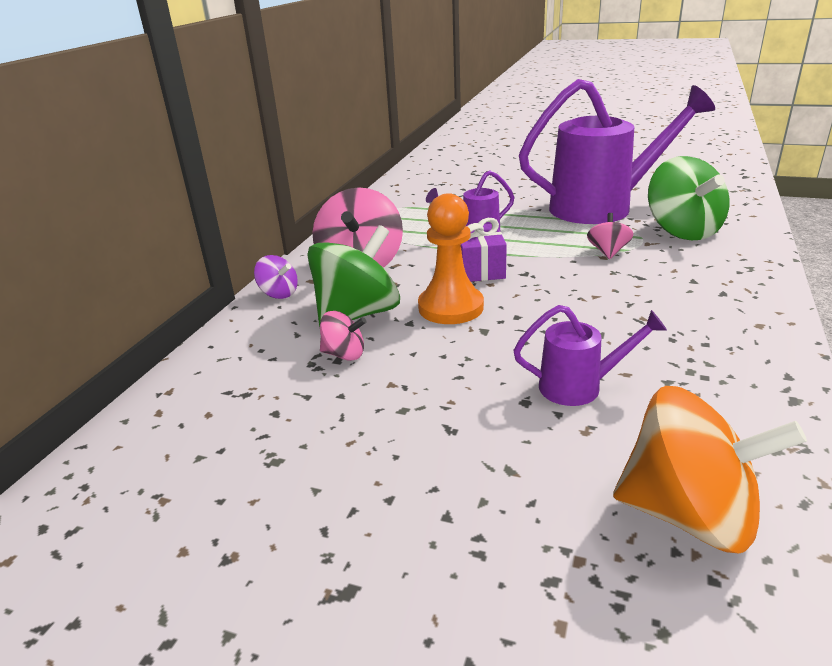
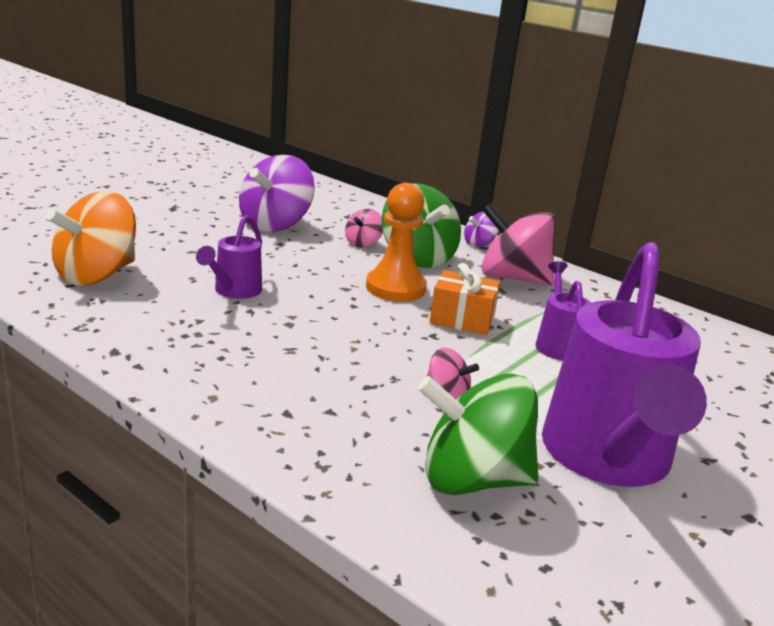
camera: 105 degrees right, 5 degrees down
(333, 439) = (275, 224): none -> purple spinning top
(480, 268) = (462, 319): purple gift -> orange gift

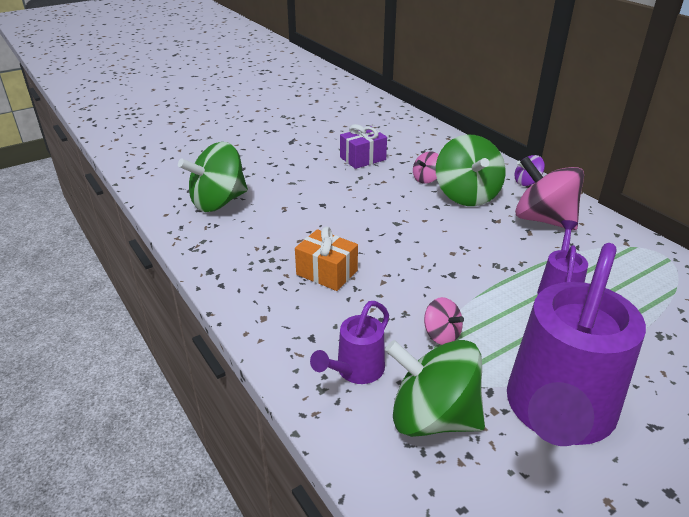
camera: 20 degrees right, 10 degrees up
(96, 275) = (218, 202): orange spinning top -> green spinning top
(234, 291) = (310, 222): purple watering can -> purple watering can (355, 371)
(275, 224) = (363, 158): purple spinning top -> purple gift
(395, 288) = (437, 225): orange pawn -> none
(462, 319) = (482, 260): orange gift -> orange gift (327, 273)

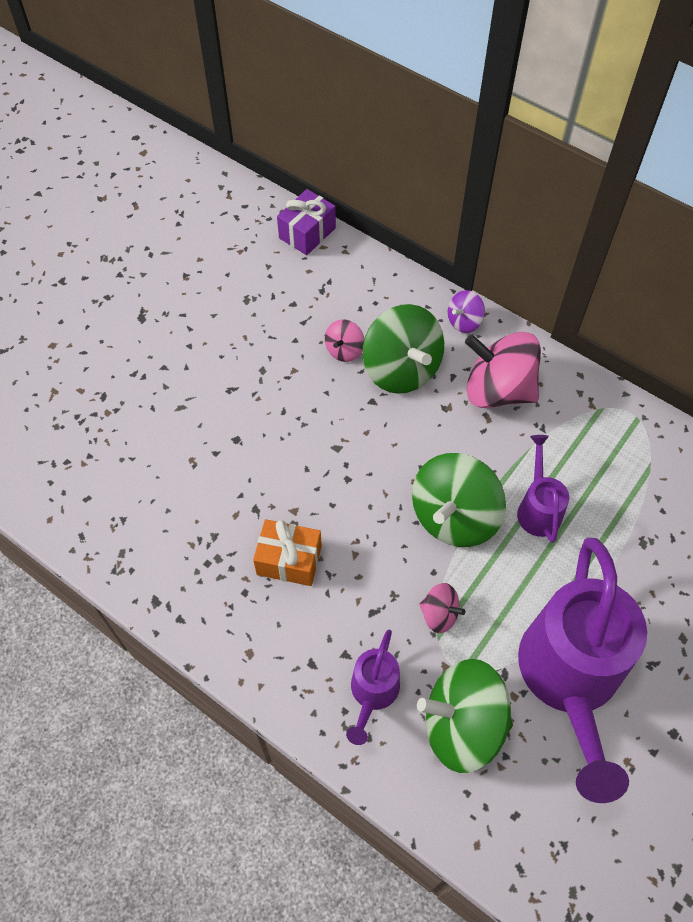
camera: 20 degrees left, 25 degrees up
(218, 202) = (105, 475): green spinning top -> green spinning top (454, 516)
(363, 158) = (251, 329): purple gift -> purple gift (307, 233)

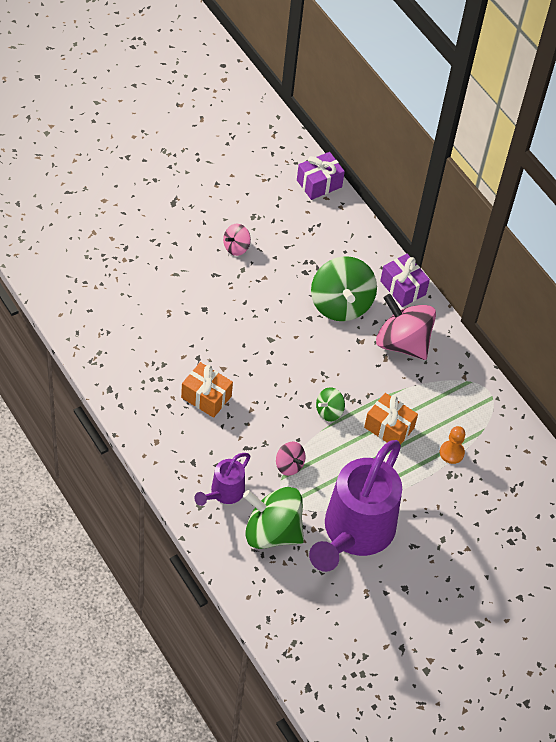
camera: 15 degrees right, 5 degrees down
(344, 350) = (307, 277): pink spinning top -> pink spinning top (236, 247)
(454, 516) = (329, 411): green spinning top -> green spinning top, size x0.49
(464, 321) = (403, 288): purple spinning top -> purple gift
(538, 508) = (389, 427): purple watering can -> orange gift
(630, 511) = (451, 453): none -> orange pawn

